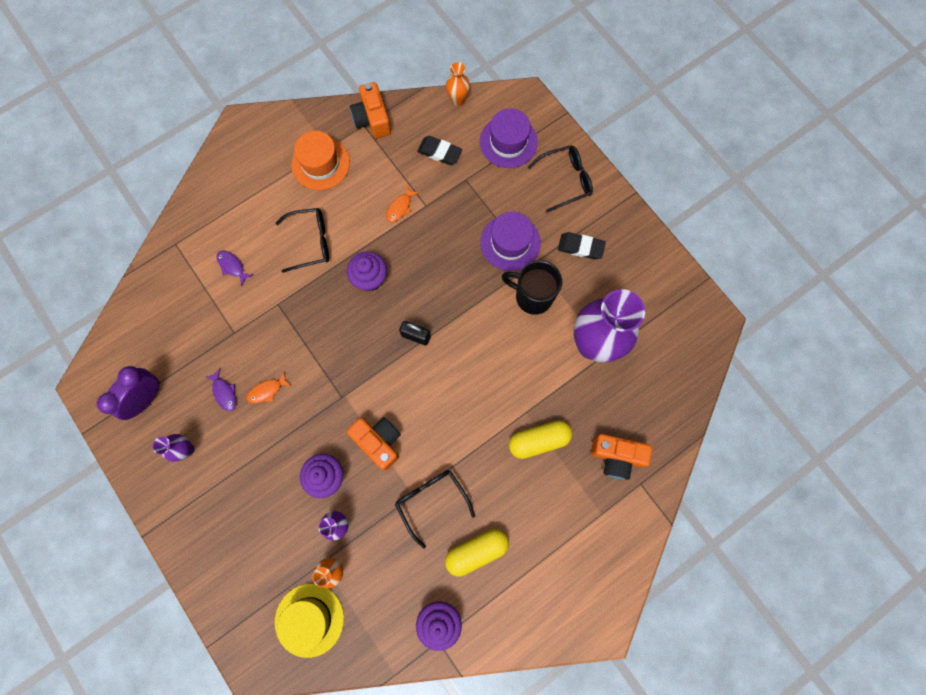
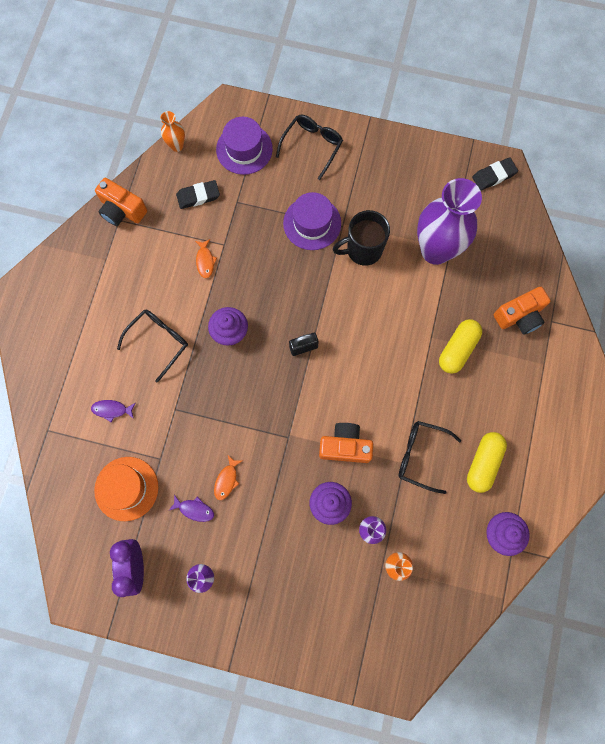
camera: 40 degrees left, 0 degrees up
(309, 619) = (409, 615): yellow hat -> none
(320, 163) = (111, 275): orange hat -> orange hat (126, 488)
(580, 247) = (366, 187): black eraser -> black eraser (494, 176)

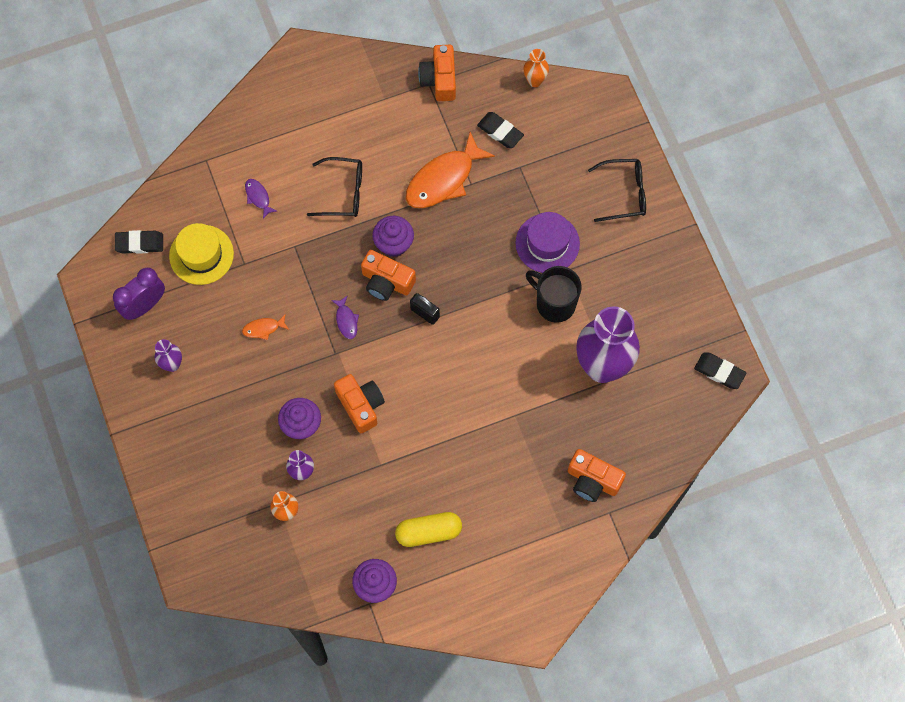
camera: 55 degrees right, 5 degrees down
(77, 533) = (139, 243): none -> black eraser
(126, 488) = (201, 255): orange hat -> yellow hat
(194, 509) = (221, 319): purple fish -> purple fish (346, 320)
(205, 261) = (443, 179): orange fish -> orange fish, size x2.23
(244, 149) = (575, 138): purple hat -> none
(257, 358) = (386, 282): none -> orange camera
(420, 456) = (397, 474): black glasses -> none
(457, 349) = (519, 445): yellow capsule -> none

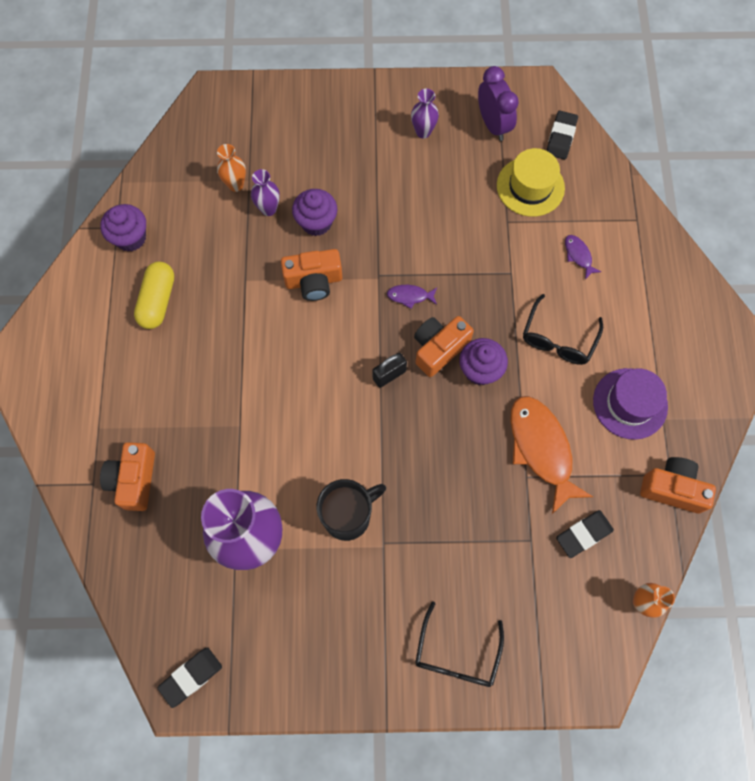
camera: 110 degrees right, 0 degrees up
(258, 197) = (578, 255): purple fish -> purple fish turned 105 degrees counterclockwise
(263, 328) = (430, 218): orange fish -> none
(547, 243) = (423, 536): purple hat -> purple hat (630, 403)
(592, 480) = (134, 480): orange camera -> orange camera turned 45 degrees counterclockwise

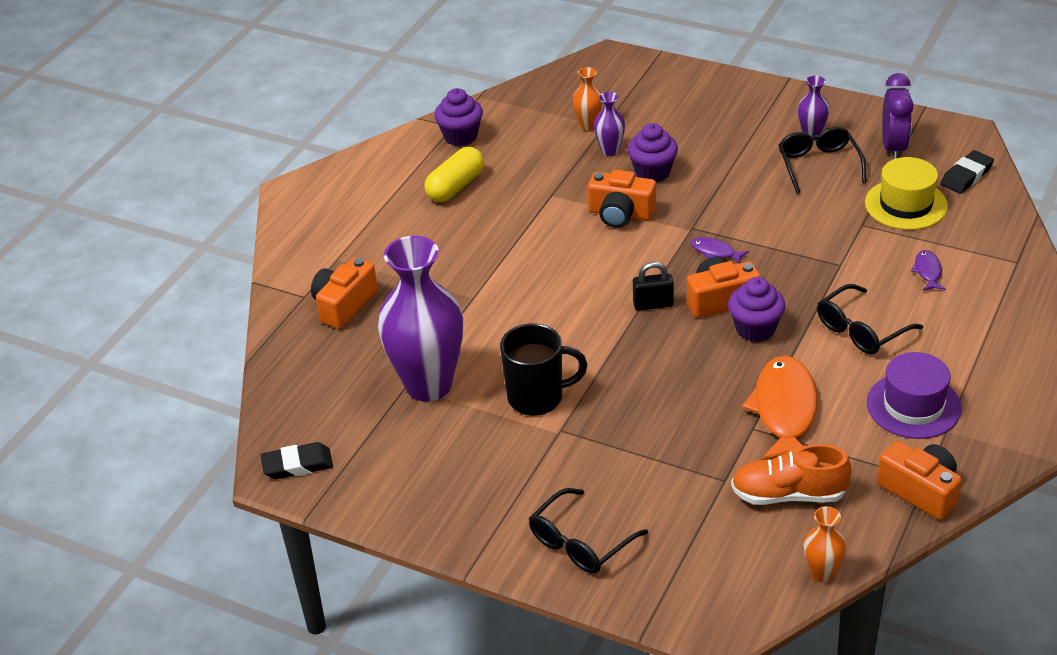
camera: 30 degrees right, 30 degrees down
(444, 165) = (819, 165): none -> black glasses
(583, 534) = (789, 494): black eraser -> orange shoe

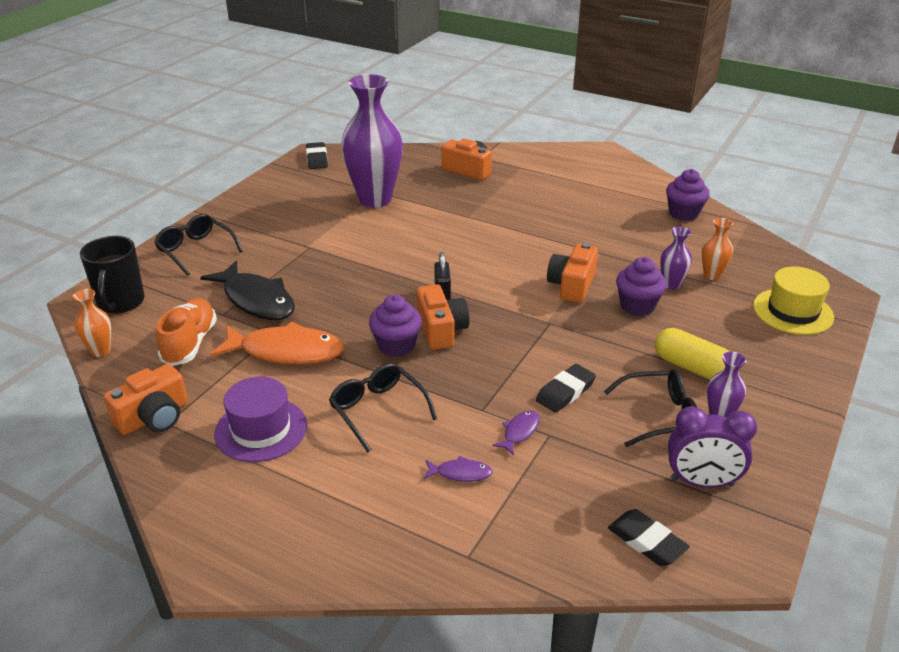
camera: 90 degrees right, 5 degrees down
(456, 186) = (611, 211): yellow capsule -> yellow capsule (691, 367)
(537, 397) = (347, 239): black mug -> black mug (120, 302)
(690, 455) = (256, 300): none -> black fish
(715, 252) = (511, 333): purple fish -> purple fish (519, 432)
(801, 216) = (565, 392): none -> black eraser
(906, 204) = (585, 475): yellow hat -> yellow hat (793, 311)

